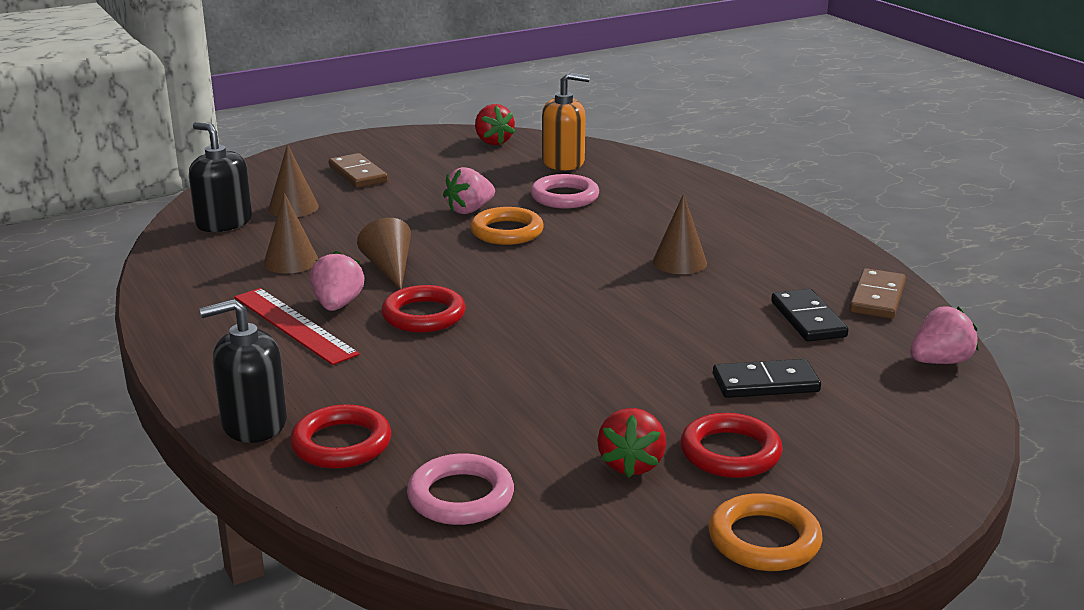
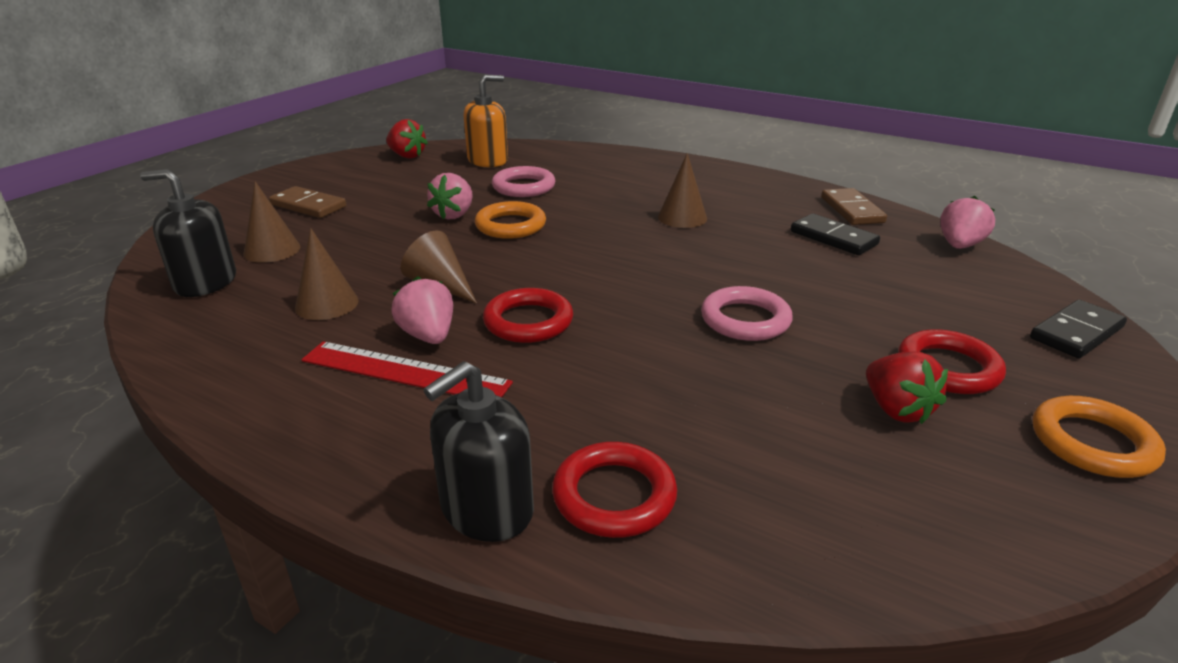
camera: 30 degrees left, 5 degrees up
(461, 496) = (808, 510): pink ring -> pink ring (745, 320)
(765, 383) = (881, 298): black domino -> black domino (1076, 333)

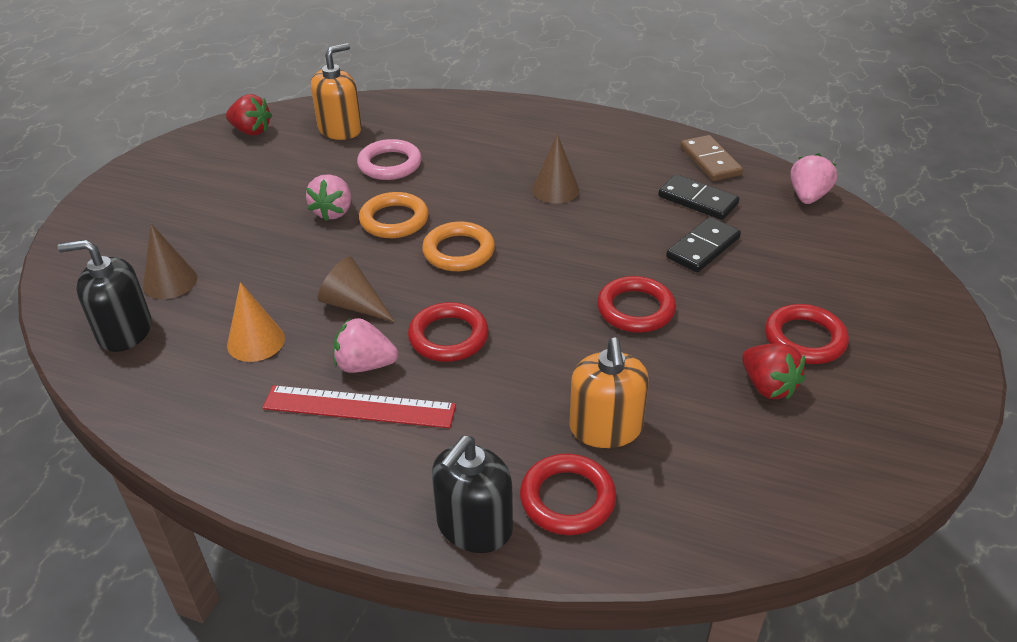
camera: 10 degrees left, 10 degrees up
(308, 206) = (178, 216): brown domino -> none
(327, 304) = (256, 341): brown cone -> orange cone
(428, 336) = (365, 365): pink strawberry -> pink strawberry turned 45 degrees counterclockwise
(682, 427) = (605, 428): none -> orange soap dispenser
(745, 320) = (635, 309): pink ring -> red ring
(1076, 333) = (903, 287): black domino -> black domino (703, 247)
(1092, 443) = (911, 396): orange ring -> orange ring (458, 251)

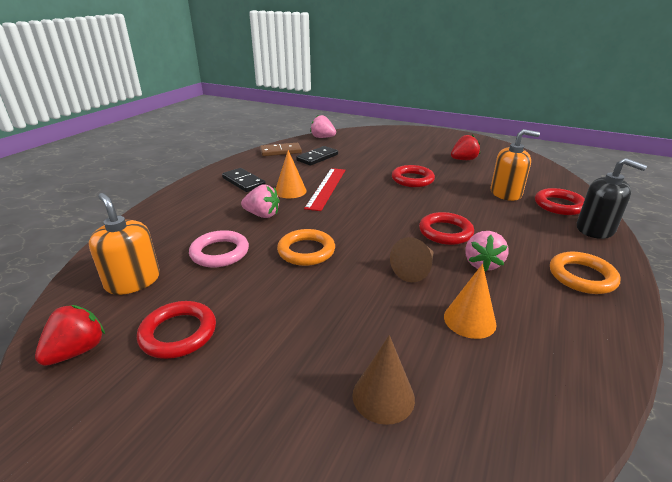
camera: 85 degrees left, 10 degrees down
(125, 331) = (476, 429): black soap dispenser -> none
(333, 212) = (283, 282): pink strawberry -> pink strawberry (262, 215)
(359, 407) = (524, 266): red ruler -> red ruler (326, 188)
(458, 251) = (353, 226): orange ring -> orange ring (582, 276)
(555, 189) = (290, 191): brown cone -> orange cone
(703, 247) = (360, 161): black domino -> black domino (243, 182)
(804, 339) = (430, 150): red ring -> red ring (178, 333)

